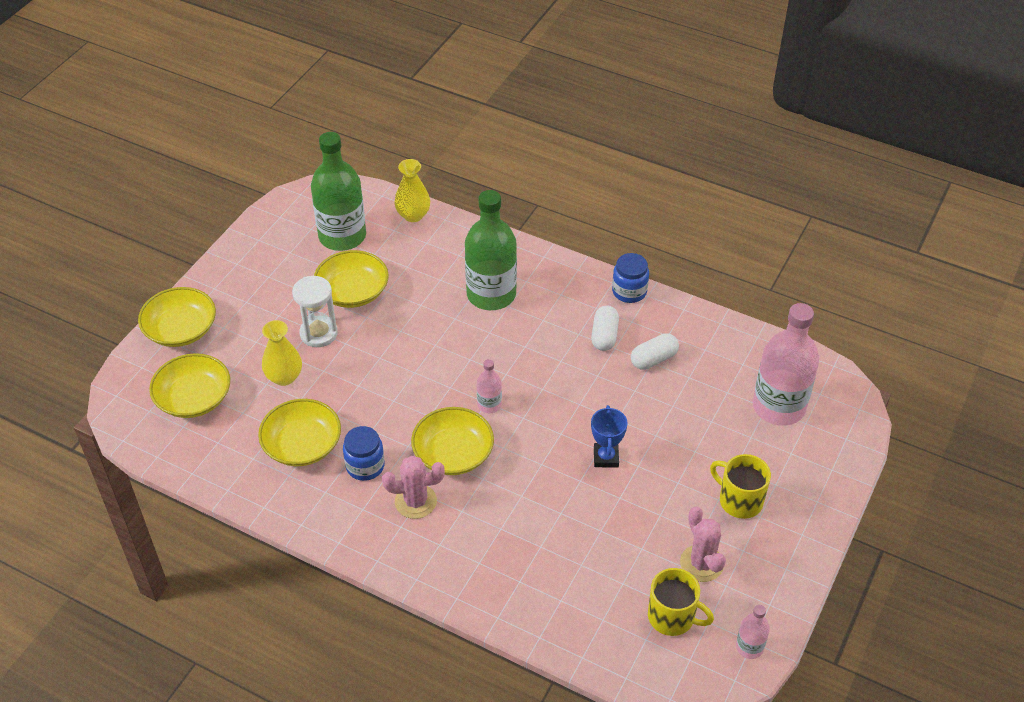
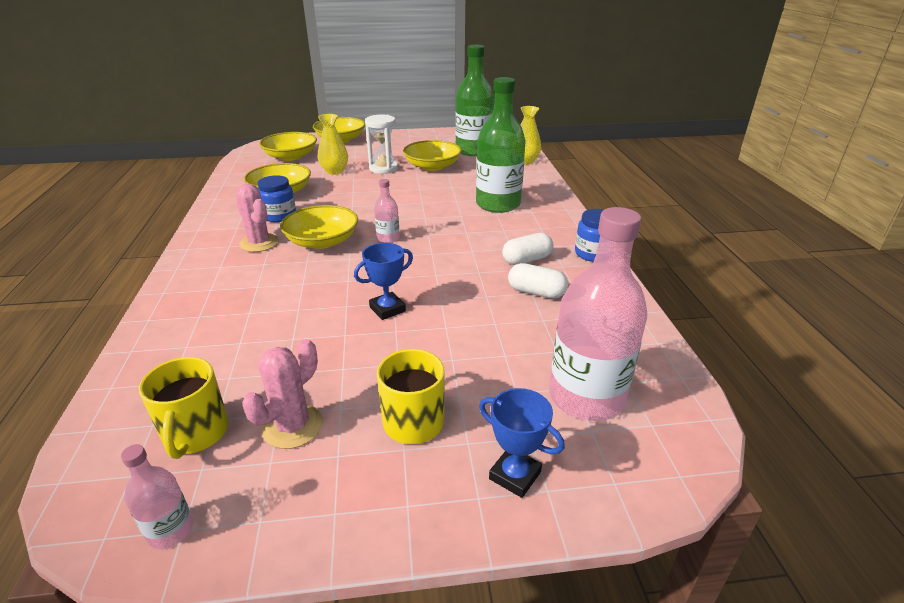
camera: 55 degrees right, 15 degrees down
(813, 477) = (515, 475): none -> blue trophy

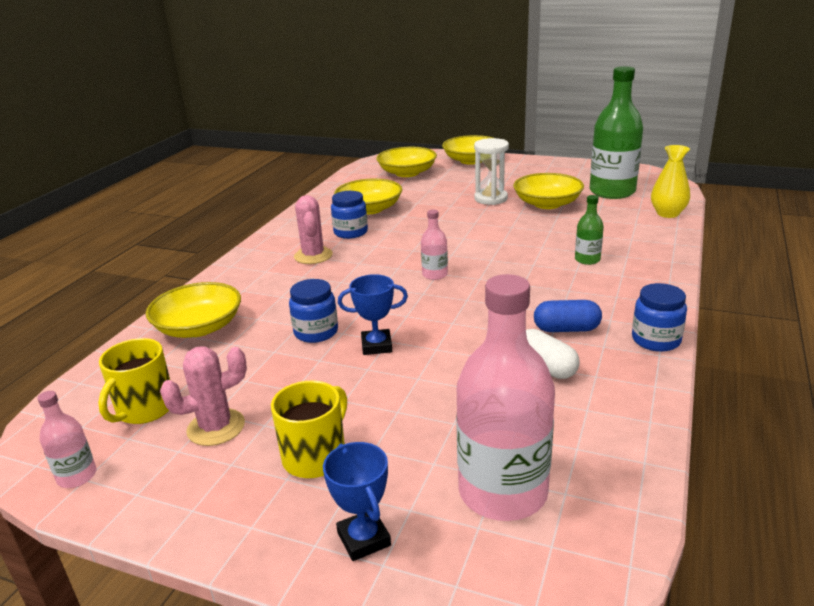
camera: 30 degrees right, 5 degrees down
(320, 311) = (316, 332): none -> blue jar
(322, 241) = (370, 265): yellow bowl -> yellow bowl (199, 327)
(334, 171) = (438, 194): yellow vase -> none
(498, 204) = (587, 259): green bottle -> green bottle, size x0.46
(527, 260) = (566, 329): white capsule -> blue capsule

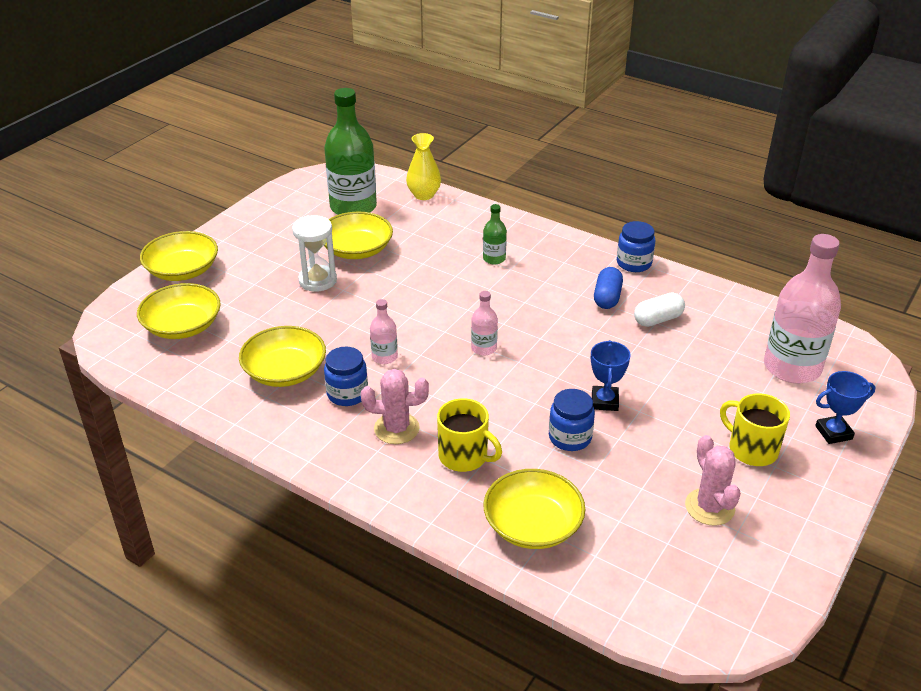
camera: 80 degrees left, 10 degrees up
(77, 476) = (767, 596): pink bottle -> pink bottle (384, 357)
(145, 409) = (676, 558): yellow mug -> yellow mug (464, 456)

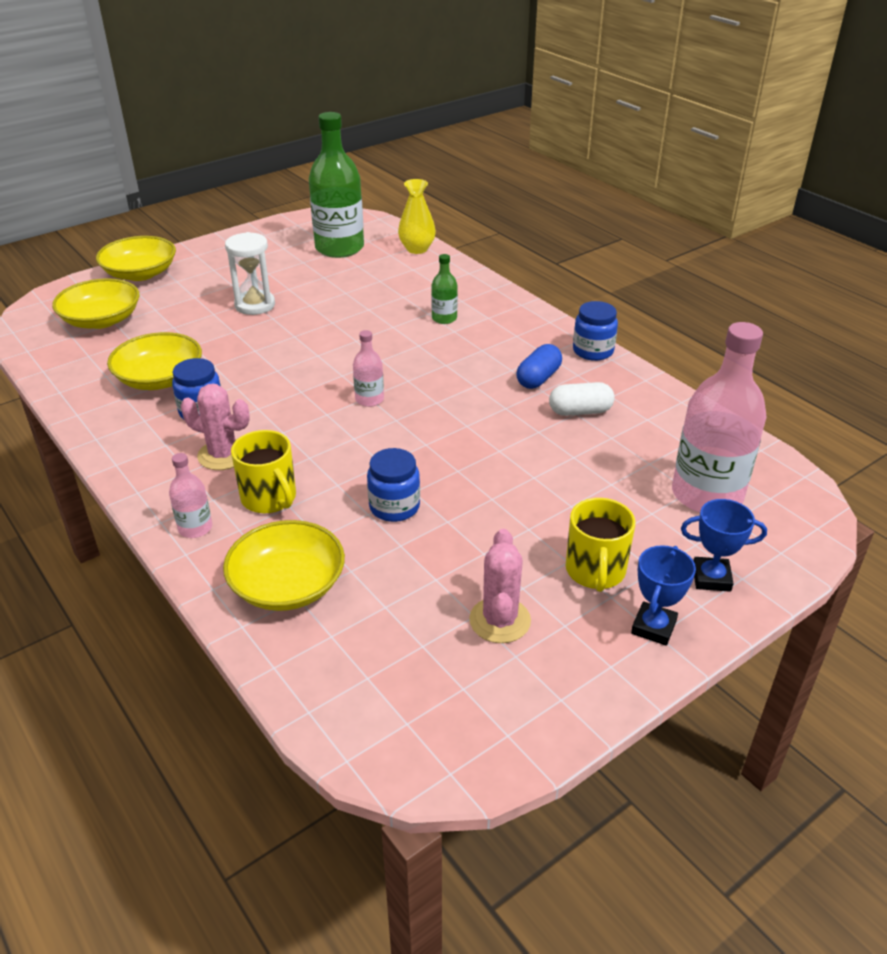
camera: 20 degrees right, 0 degrees up
(356, 249) = (313, 285): yellow bowl -> none
(384, 357) = (264, 386): pink bottle -> pink bottle (195, 528)
(604, 401) = (459, 480): blue trophy -> blue trophy (653, 627)
(751, 449) = (595, 571): yellow mug -> yellow mug turned 150 degrees counterclockwise

